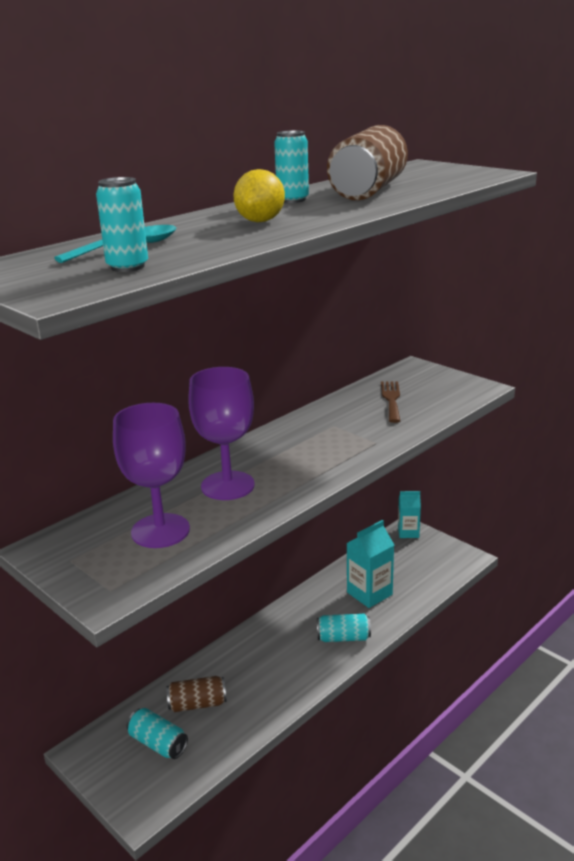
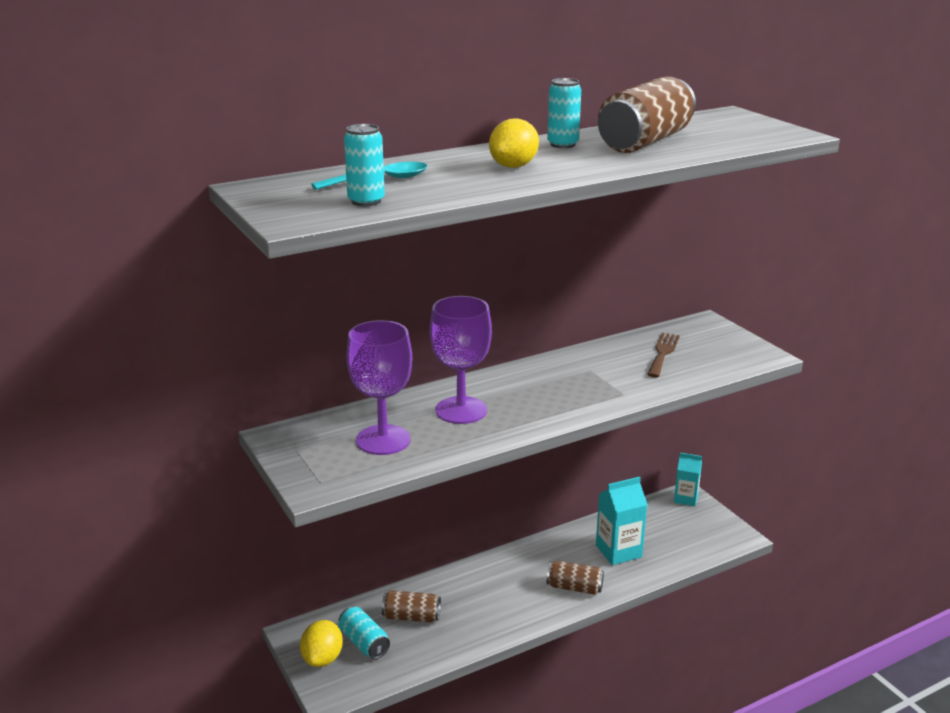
camera: 15 degrees right, 0 degrees up
(120, 772) = (322, 658): none -> yellow lemon
(343, 637) = (574, 587): turquoise can -> brown can

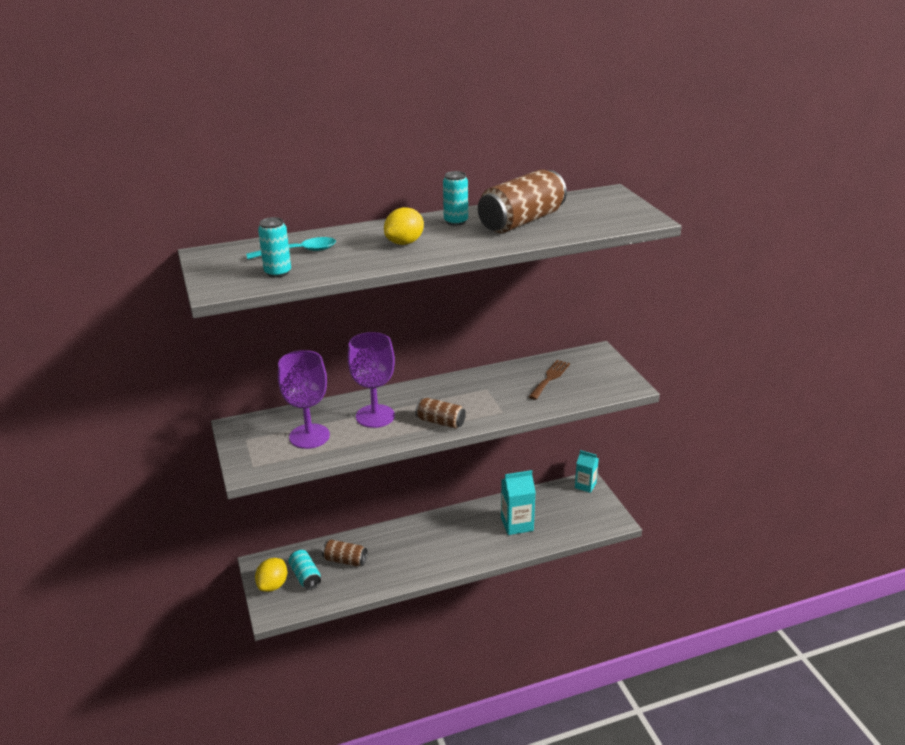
camera: 10 degrees right, 5 degrees up
(574, 587) = (473, 550): brown can -> brown can (440, 422)

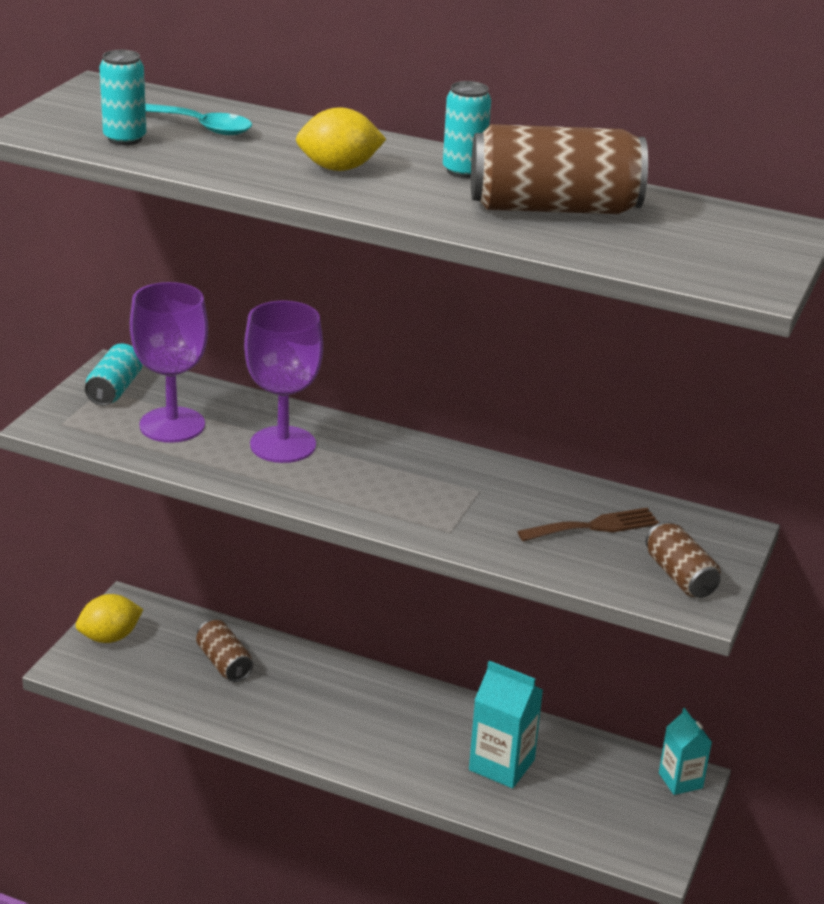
camera: 40 degrees right, 0 degrees up
(305, 576) = (156, 651): turquoise can -> turquoise can (114, 389)
(440, 422) = (349, 497): brown can -> brown can (680, 576)

